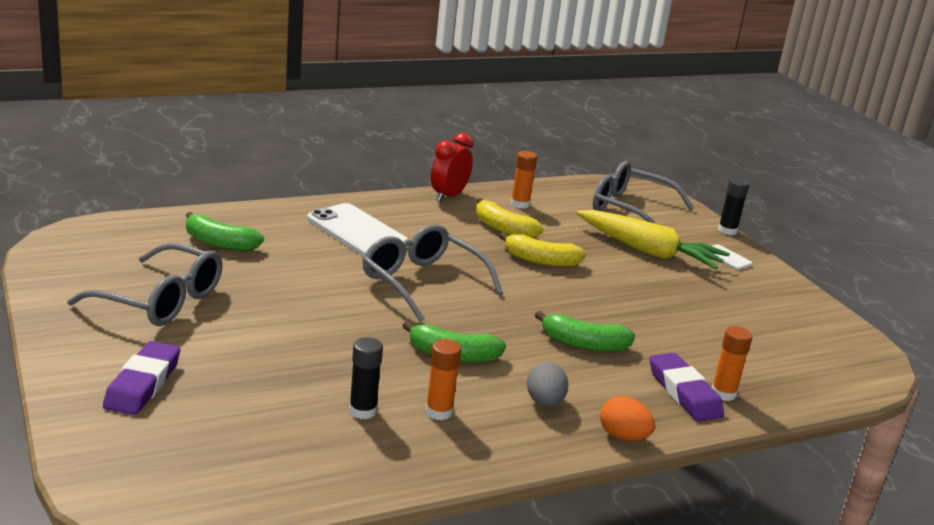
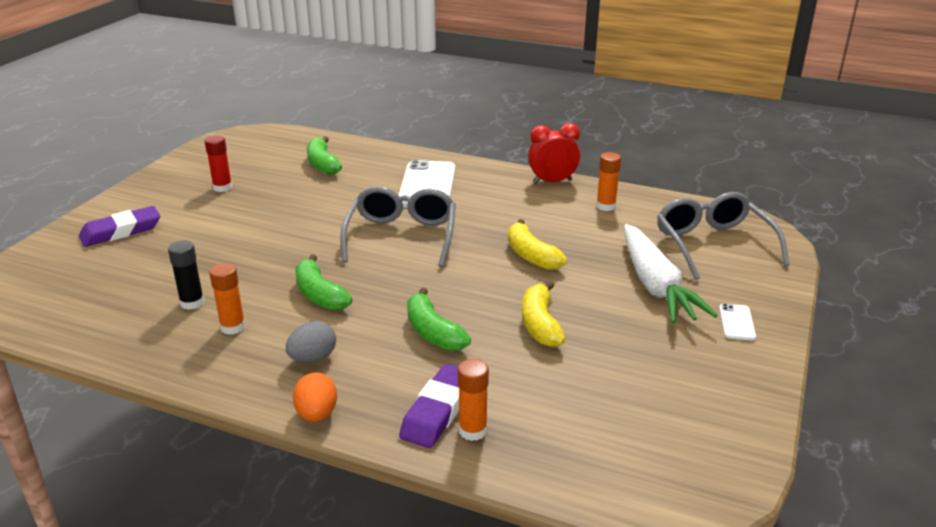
camera: 50 degrees right, 5 degrees up
(161, 300) = (222, 187): grey glasses -> red glue stick
(503, 229) = (549, 220): yellow banana -> yellow banana (540, 324)
(649, 251) = (656, 286): yellow carrot -> white carrot
(727, 231) = (792, 299): black glue stick -> none

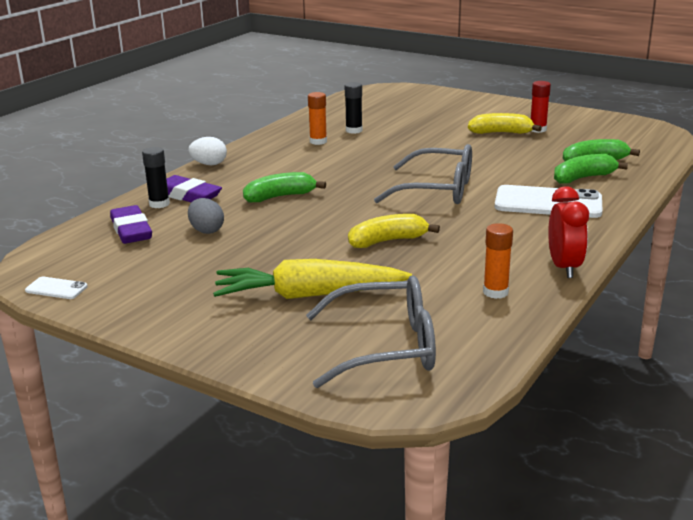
camera: 100 degrees right, 5 degrees down
(121, 231) = (461, 107): purple eraser -> purple eraser (131, 230)
(313, 358) = (269, 162): grey egg -> grey egg (206, 230)
(317, 414) = (209, 164): orange egg -> white egg
(319, 294) = (350, 163): green banana -> green banana (583, 178)
(472, 430) = (159, 204): orange glue stick -> black glue stick
(540, 324) = (270, 235): yellow banana -> yellow banana (501, 133)
(656, 286) = (308, 295): white carrot -> yellow carrot
(737, 322) = (222, 327): white phone -> white phone (56, 288)

